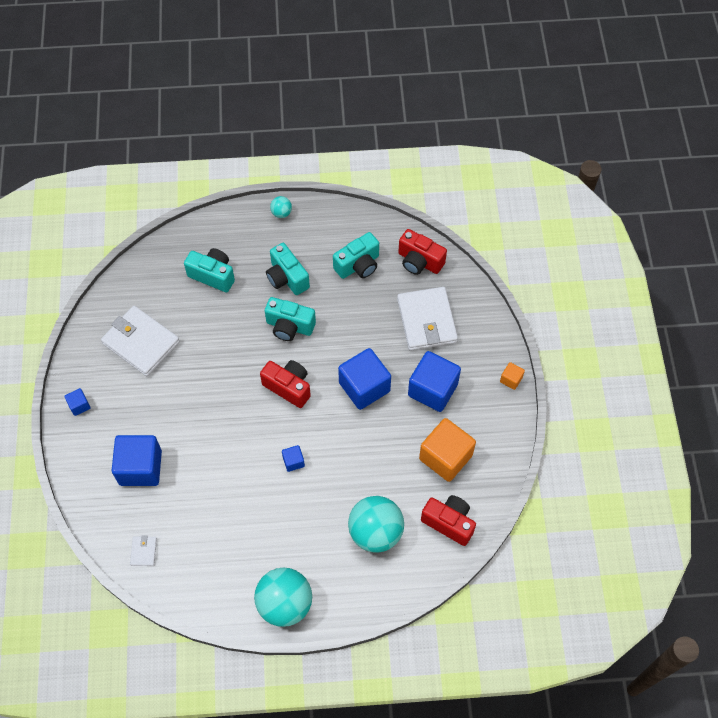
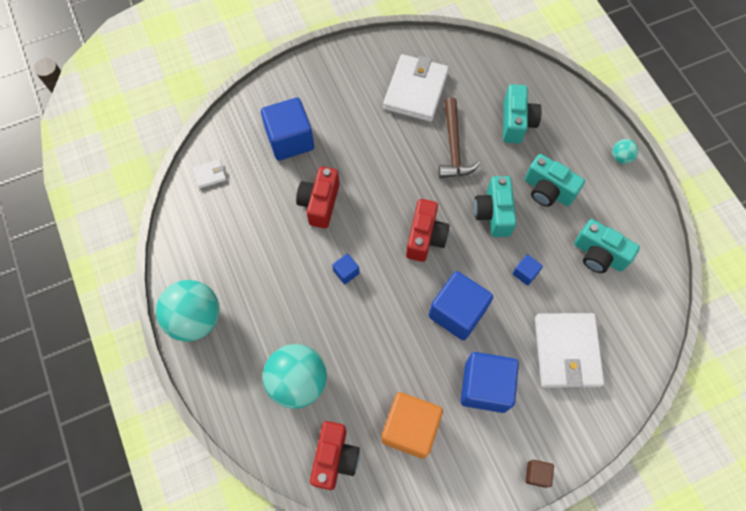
camera: 70 degrees right, 5 degrees up
(79, 405) = (332, 67): blue cube -> blue cube (525, 273)
(212, 333) = (453, 146): none -> brown hammer
(287, 278) = (548, 190): turquoise camera -> turquoise camera turned 90 degrees counterclockwise
(419, 261) = (637, 318): red camera -> red camera (320, 203)
(426, 321) = (566, 351): white wallet -> white wallet turned 60 degrees counterclockwise
(511, 379) = (537, 474): orange cube -> brown cube

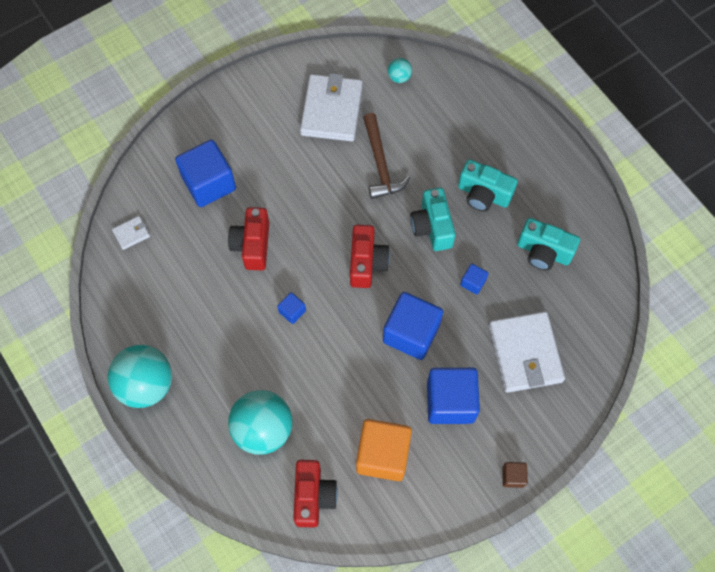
camera: 10 degrees left, 0 degrees up
(516, 122) = (441, 128): turquoise camera -> none
(621, 157) = (552, 148): turquoise ball -> turquoise ball (399, 77)

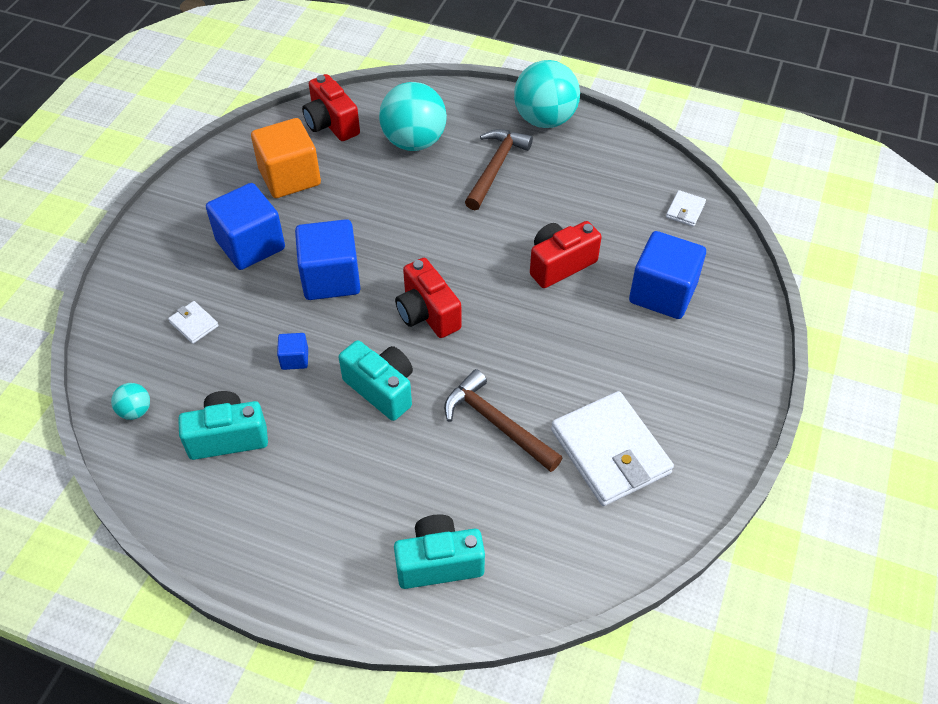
camera: 145 degrees right, 15 degrees down
(224, 359) = (496, 168): none -> brown hammer
(252, 245) = (560, 264): red camera -> red camera turned 90 degrees counterclockwise
(292, 311) = (467, 233): blue cube -> none
(399, 77) = (565, 551): turquoise ball -> turquoise ball (135, 411)
(483, 194) = (344, 462): turquoise camera -> turquoise camera (439, 563)
(513, 476) = (151, 221): brown cube -> none
(525, 353) = (194, 324): white wallet -> white wallet, size x0.43

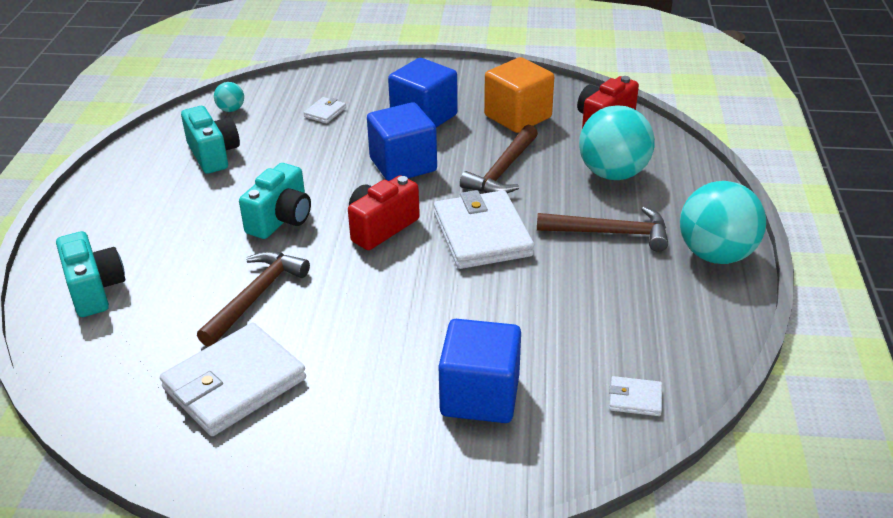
camera: 75 degrees right, 15 degrees down
(294, 359) = (302, 167): blue cube -> none
(376, 210) = (502, 171): none -> brown hammer
(466, 246) = (482, 234): none -> white wallet
(560, 264) = (487, 304): red camera -> none

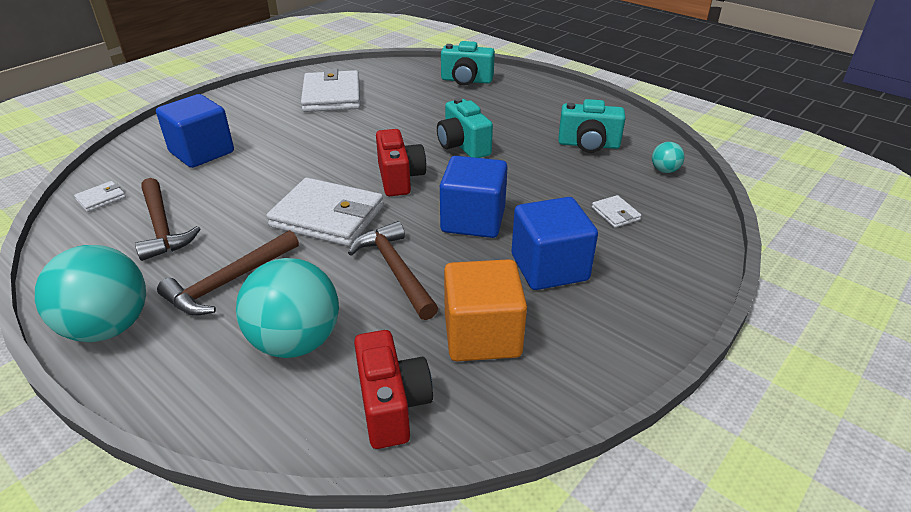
camera: 125 degrees right, 0 degrees up
(255, 297) = (392, 117): brown hammer -> brown hammer (162, 227)

